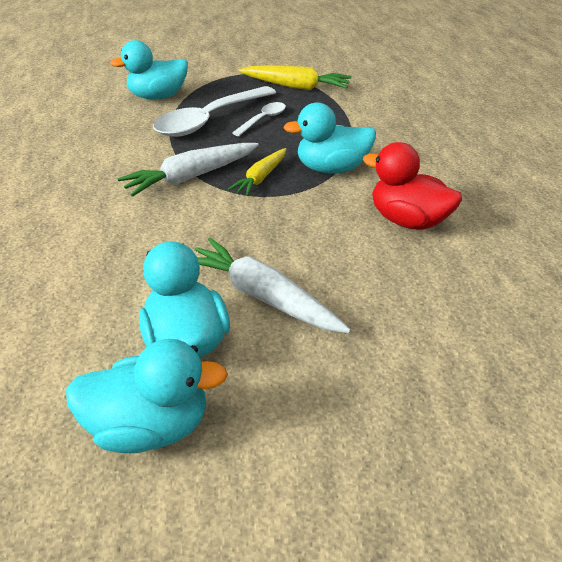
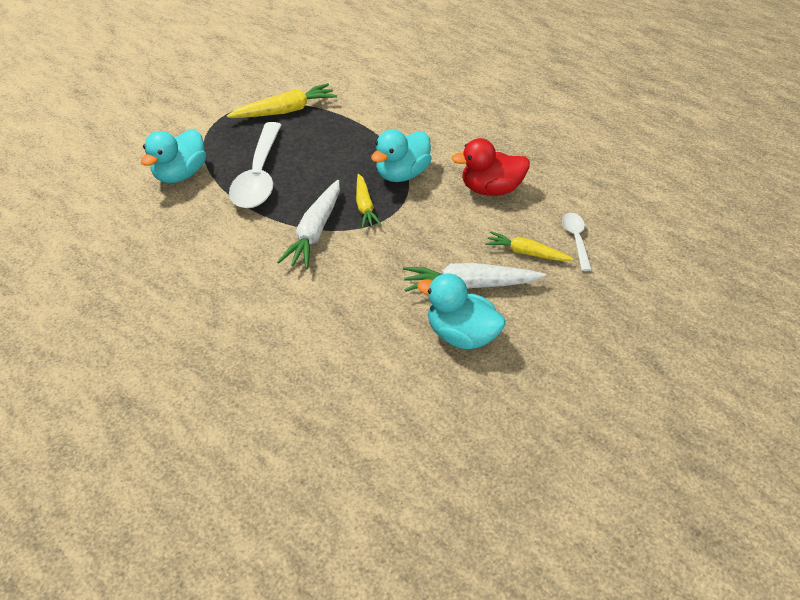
camera: 40 degrees left, 5 degrees up
(151, 425) = (502, 386): turquoise duck -> none
(263, 119) = (301, 155): white spoon -> white spoon (575, 239)
(368, 300) = (526, 253): none -> yellow carrot

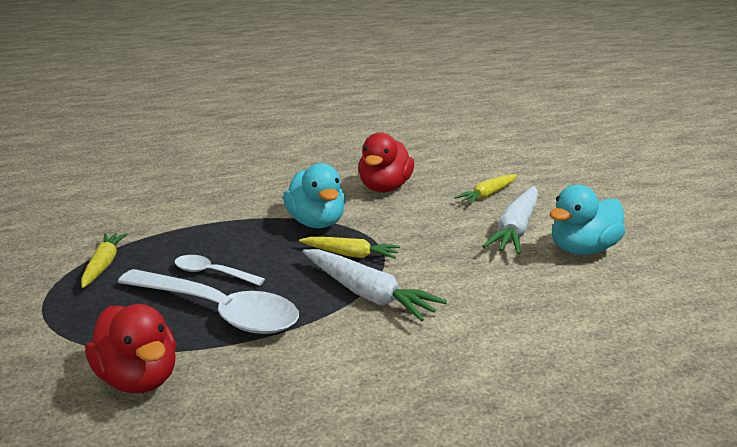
camera: 65 degrees left, 20 degrees down
(181, 174) = (138, 378): turquoise duck -> red duck
(285, 111) = (103, 265): yellow carrot -> yellow carrot, size x0.64
(575, 239) = (484, 172): white spoon -> white spoon (212, 273)

